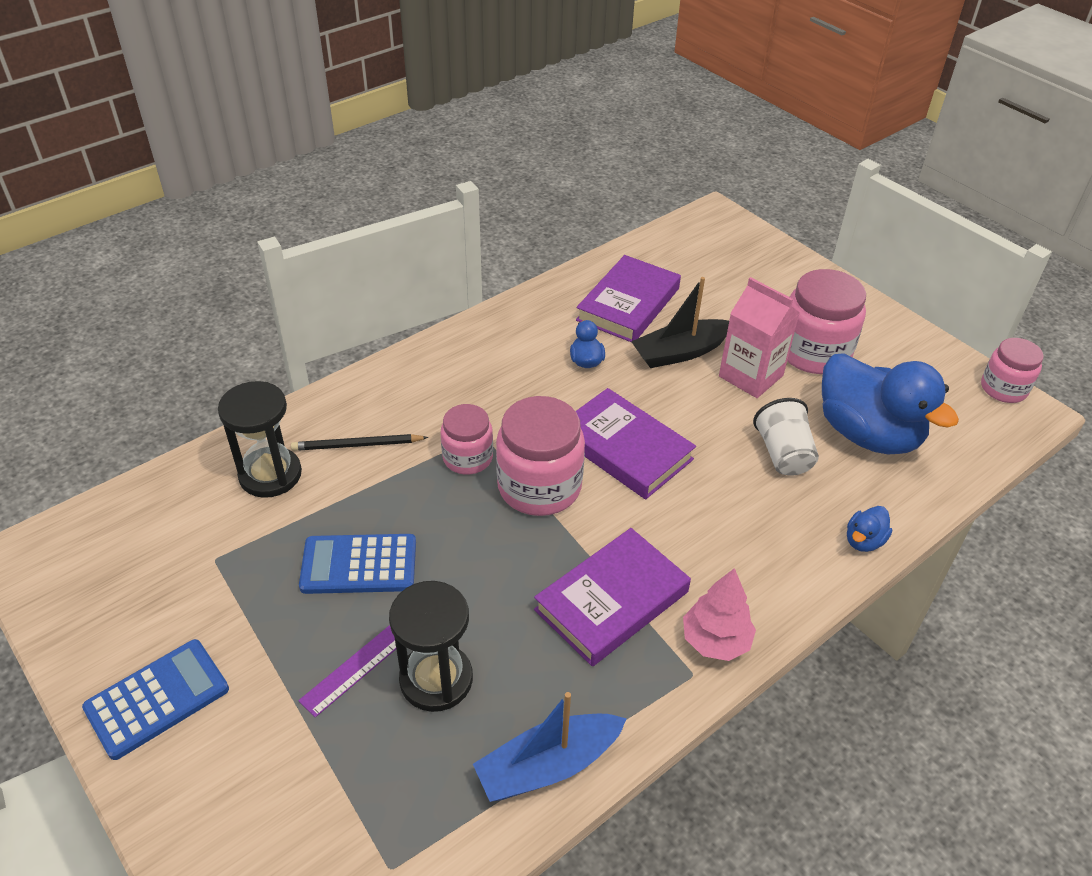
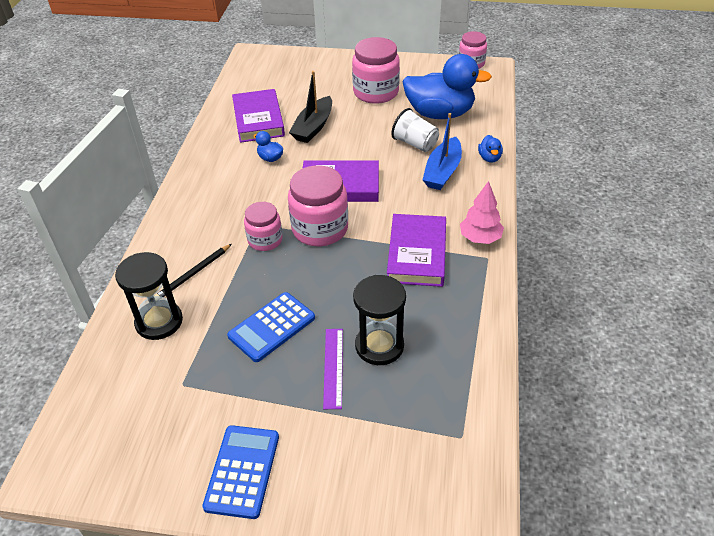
camera: 40 degrees left, 0 degrees up
(548, 766) = (475, 340): blue boat -> blue boat (442, 172)
(751, 376) = (360, 119): pink carton -> none

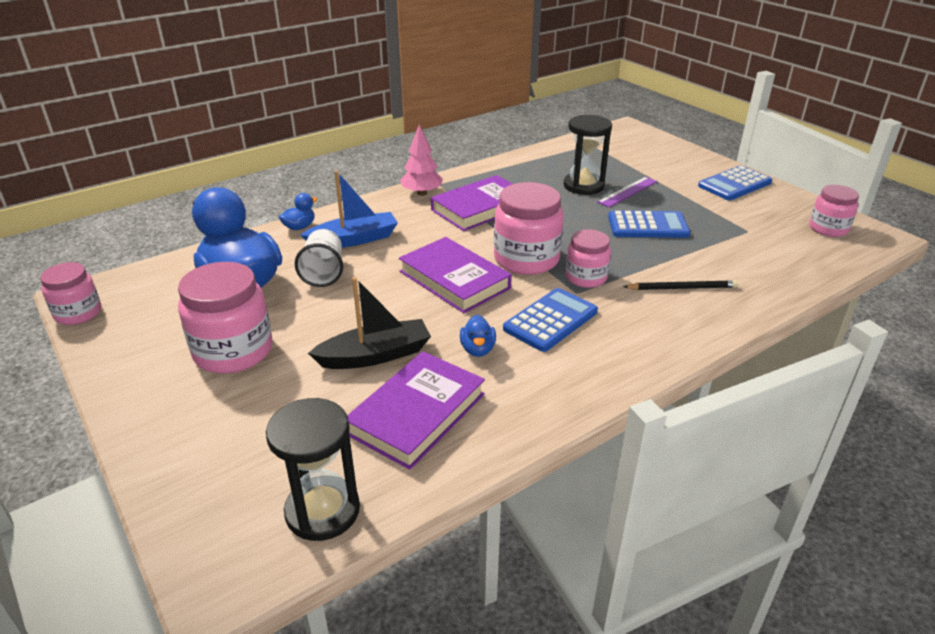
camera: 135 degrees left, 10 degrees down
(105, 447) = (828, 228): none -> pink jar
(159, 322) = (742, 271): black hourglass -> black hourglass (322, 511)
(252, 196) = (550, 320): none -> blue calculator

